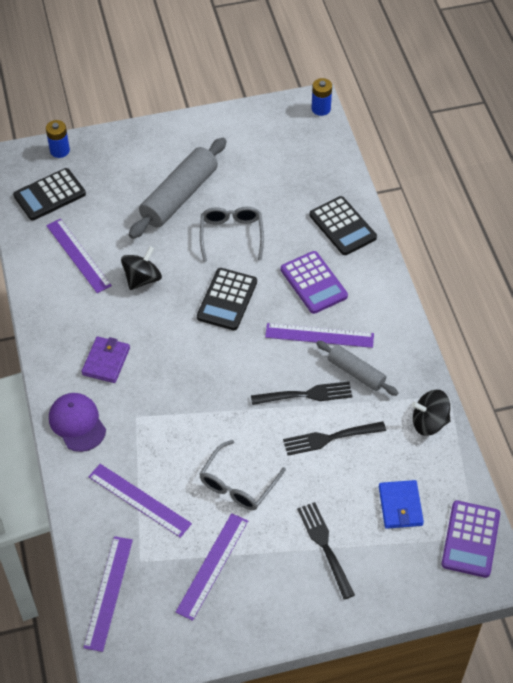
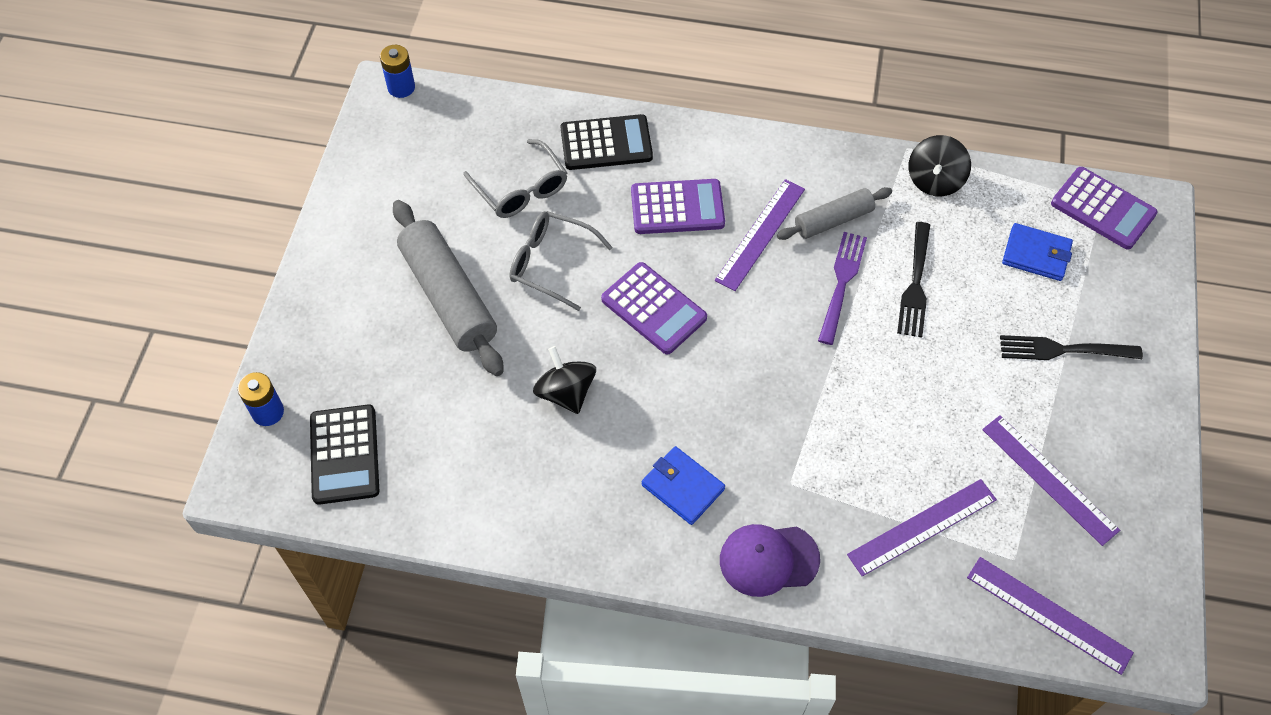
camera: 65 degrees left, 5 degrees up
(78, 255) = (479, 457): purple ruler -> none
(106, 361) = (683, 487): purple wallet -> blue wallet
(227, 299) = (654, 309): black calculator -> purple calculator
(238, 484) = (942, 406): grey glasses -> grey glasses (521, 189)
(305, 395) = (842, 284): black fork -> purple fork

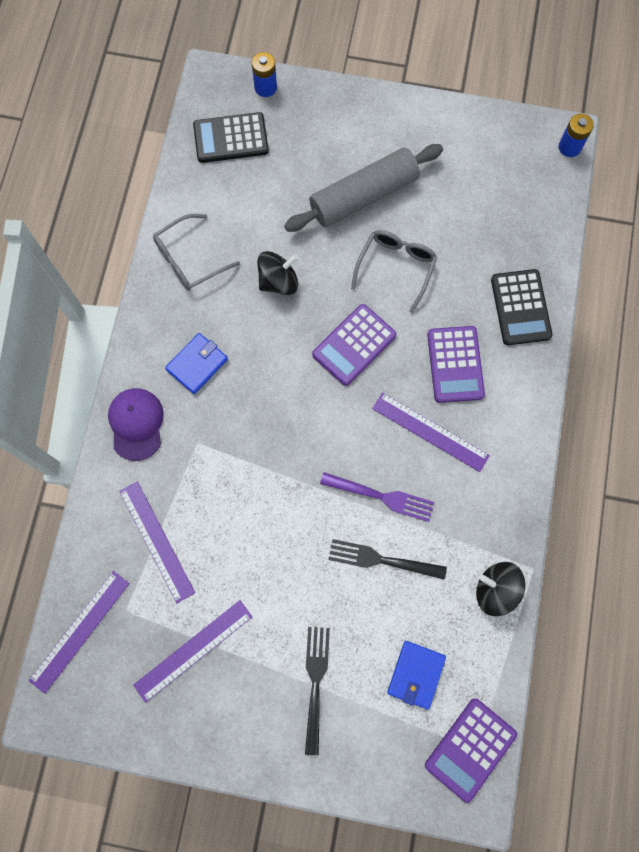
camera: 90 degrees right, 15 degrees up
(521, 189) = (468, 243): grey glasses -> grey glasses (189, 259)
(833, 220) = (447, 494): grey rolling pin -> none

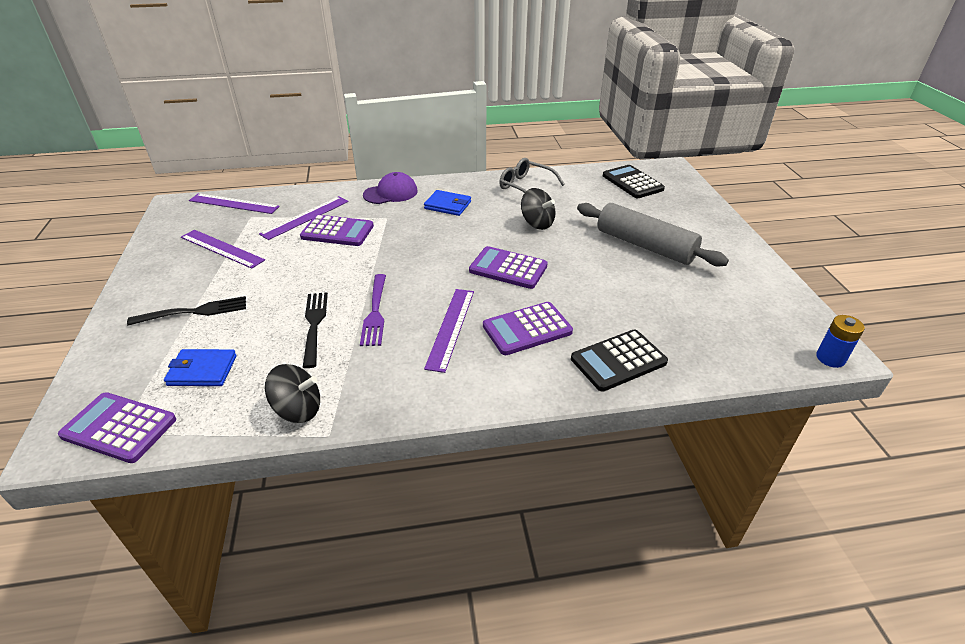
camera: 70 degrees right, 35 degrees down
(208, 507) = (337, 231): none -> purple calculator
(265, 87) = (687, 187): blue battery -> none
(396, 268) = (595, 275): grey glasses -> none
(495, 590) = (298, 409): black spinning top -> black spinning top turned 90 degrees clockwise

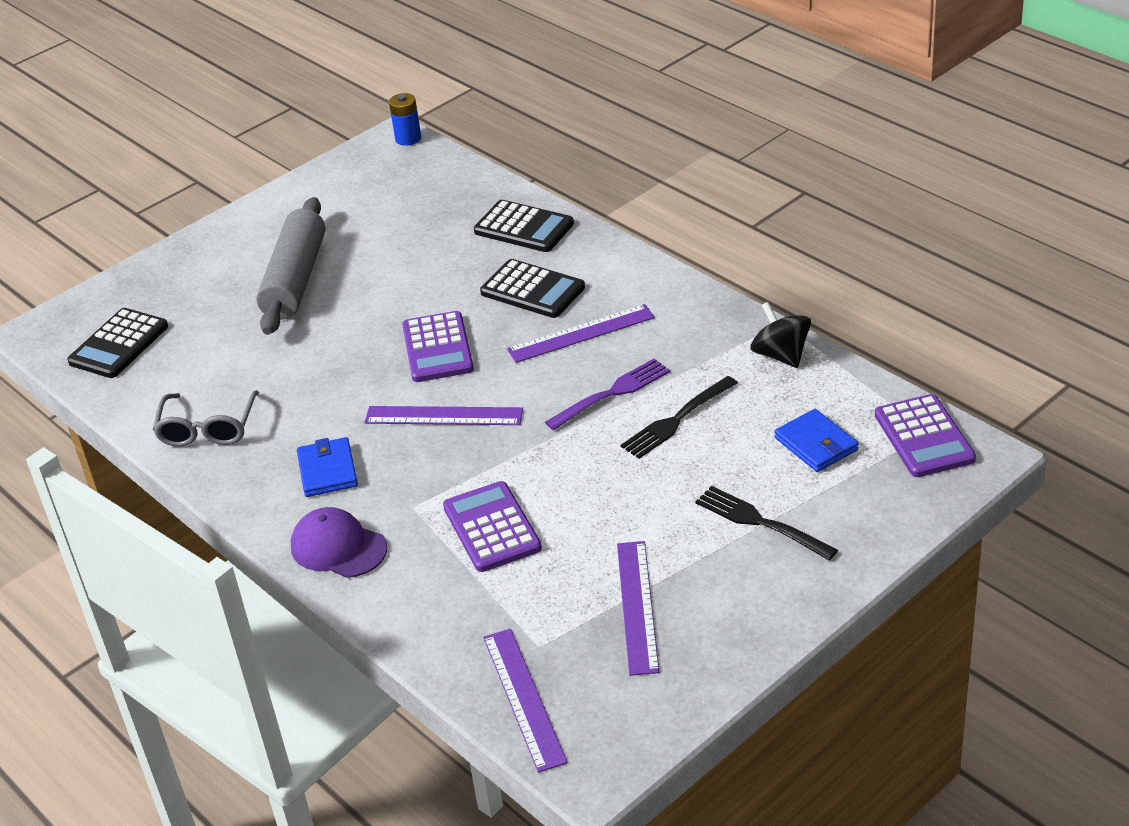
camera: 120 degrees left, 0 degrees up
(305, 217) = (486, 585): purple ruler -> purple ruler (444, 416)
(527, 329) = (532, 290): purple calculator -> black calculator
(537, 223) = (310, 373): black spinning top -> none

